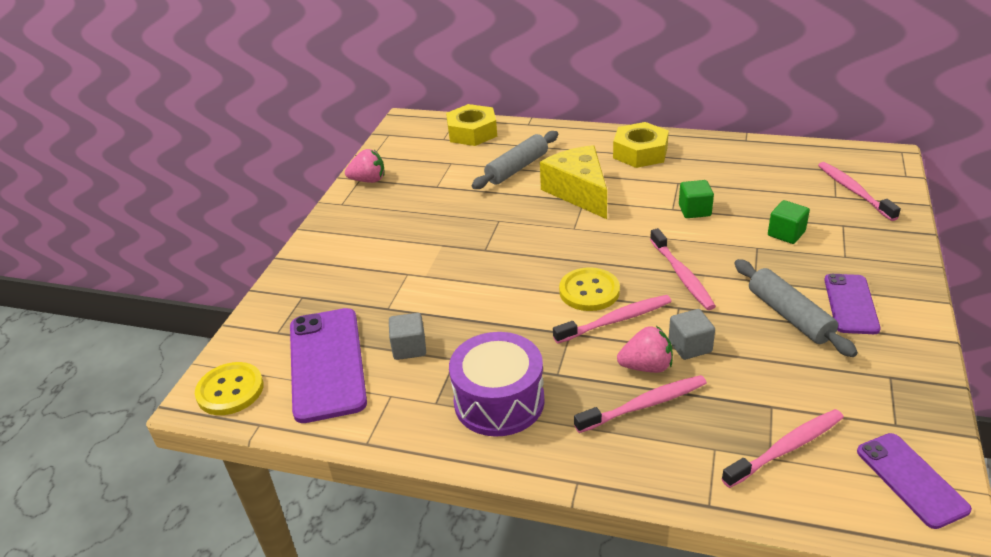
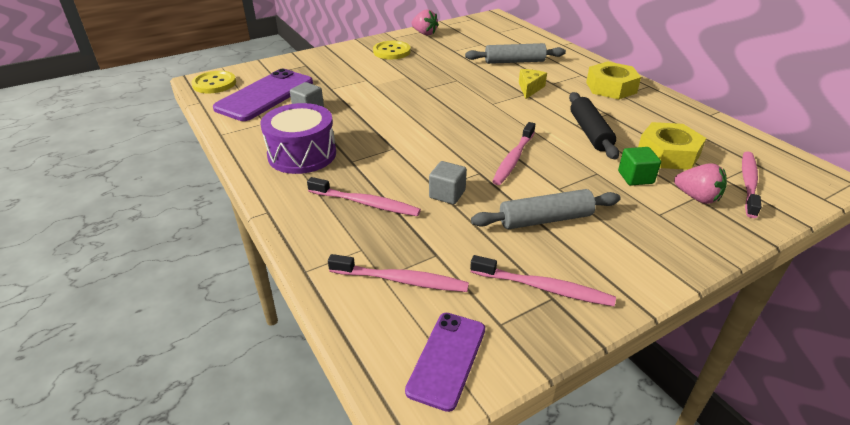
camera: 40 degrees right, 0 degrees up
(472, 132) = (520, 35): yellow nut -> yellow nut (668, 154)
(579, 192) = (529, 88): yellow cheese -> yellow cheese, size x0.53
(589, 291) = (442, 136): yellow button -> yellow button (391, 51)
(616, 320) = (429, 157): pink toothbrush -> pink toothbrush (544, 288)
(646, 366) = (403, 187): pink strawberry -> pink strawberry (697, 197)
(694, 210) = (590, 132): green cube -> black rolling pin
(789, 315) = (545, 219): grey rolling pin -> grey rolling pin turned 60 degrees clockwise
(851, 304) = (606, 241): purple phone -> none

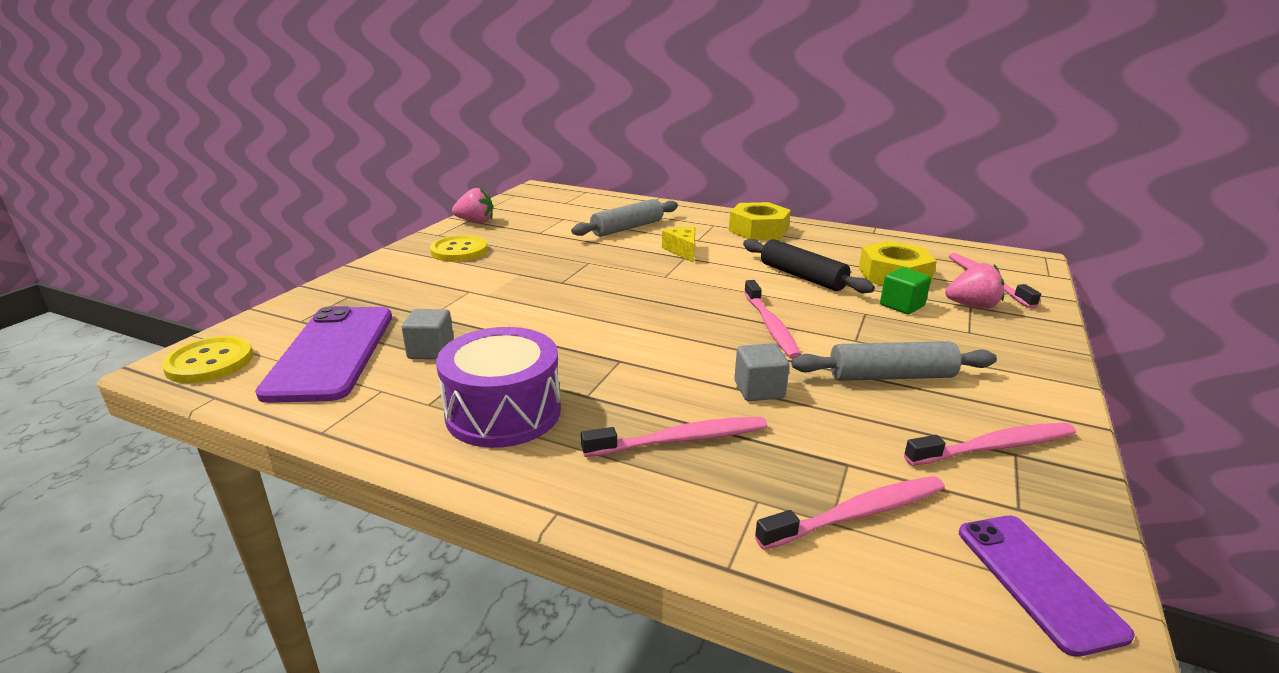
camera: 35 degrees left, 10 degrees down
(545, 219) = (891, 376): grey rolling pin -> grey rolling pin turned 45 degrees clockwise

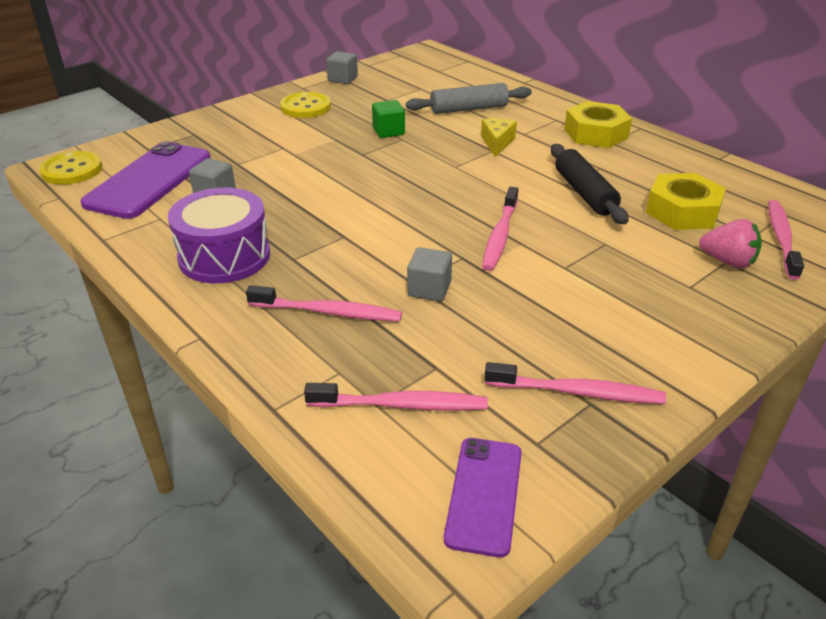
camera: 25 degrees right, 10 degrees up
(475, 222) = (342, 79): pink strawberry -> grey cube
(891, 376) = (558, 308): grey rolling pin -> none
(902, 305) = (652, 244): green cube -> green cube (388, 131)

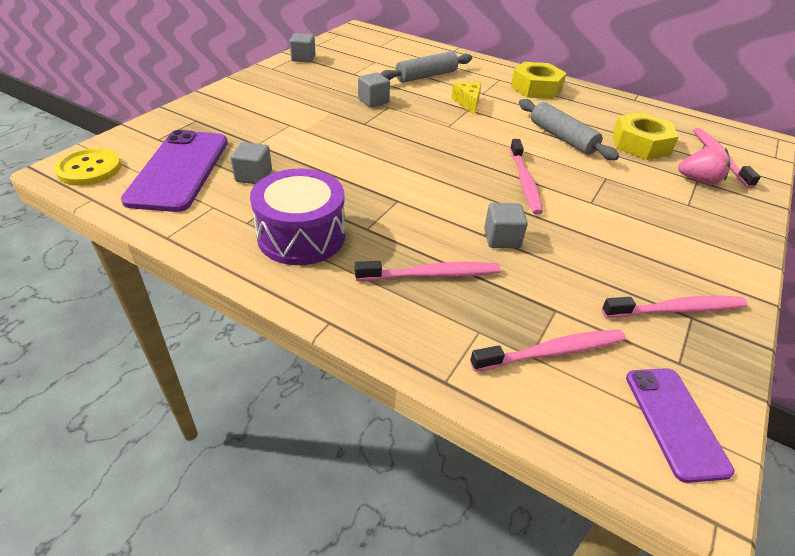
camera: 20 degrees left, 5 degrees up
(306, 107) = (286, 85): yellow button -> none
(388, 131) = (373, 101): green cube -> grey cube
(584, 193) = (562, 138): black rolling pin -> grey rolling pin

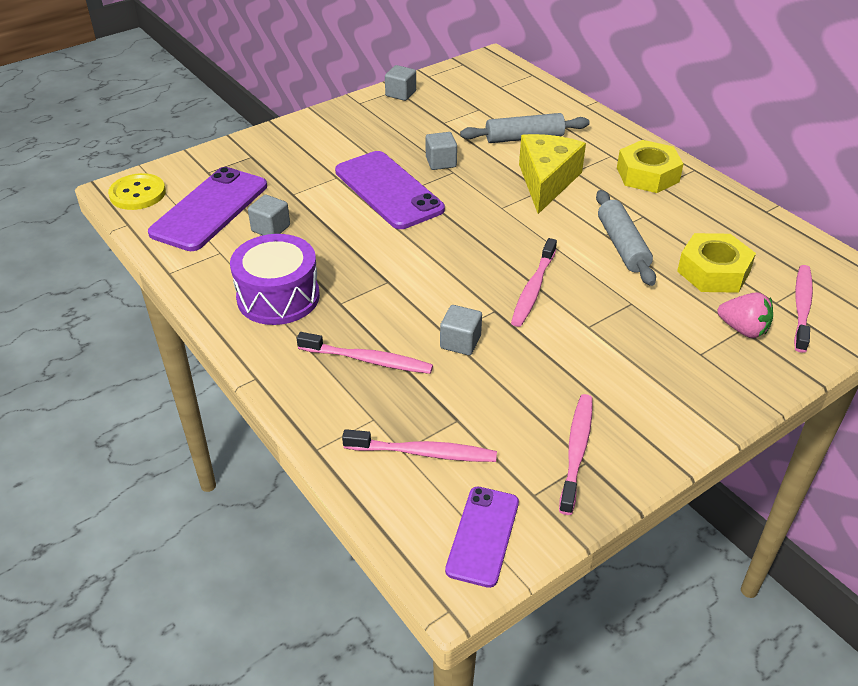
camera: 25 degrees right, 0 degrees up
(344, 128) = (388, 190): none -> purple phone
(468, 103) = (546, 181): yellow cheese -> yellow cheese, size x1.88
(676, 309) = (576, 451): pink toothbrush -> pink toothbrush turned 90 degrees counterclockwise

